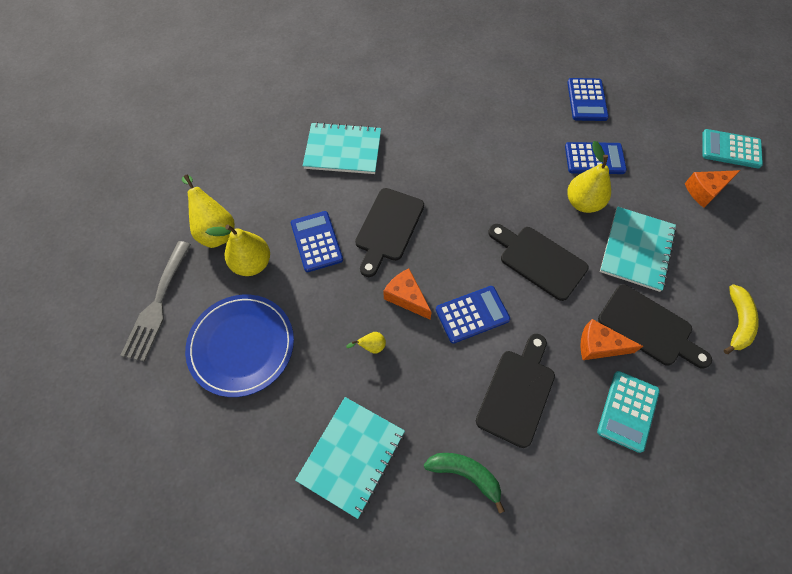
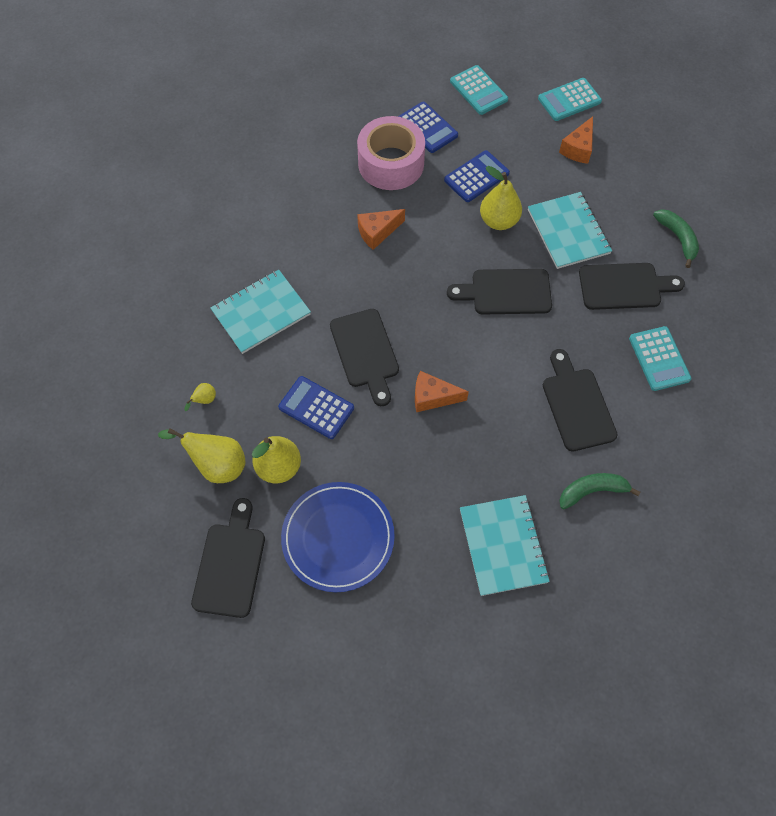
camera: 40 degrees left, 0 degrees up
(157, 305) = (230, 564): grey fork -> black cutting board
(371, 346) = (441, 456): yellow pear -> yellow pear (204, 400)
(472, 314) = (494, 372): blue calculator -> none
(534, 108) = (391, 163): none -> pink tape
(599, 346) = (603, 326): orange cheese -> orange cheese (377, 232)
(655, 97) = (478, 90): none -> turquoise calculator
(737, 322) = (677, 238): yellow banana -> green banana

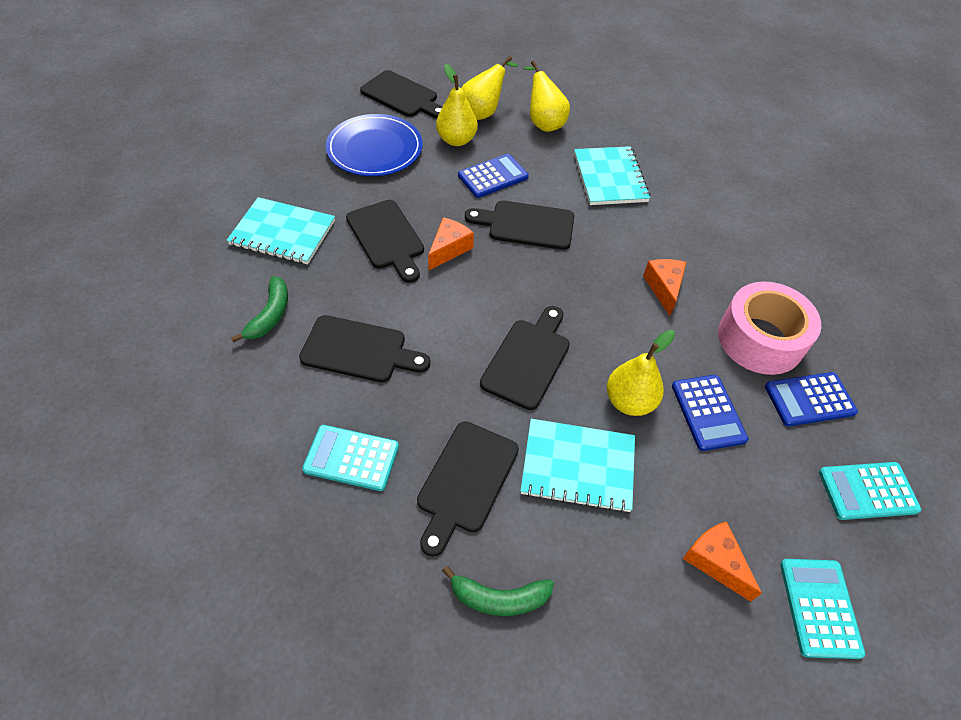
camera: 115 degrees right, 10 degrees down
(204, 400) = (543, 123): yellow pear -> yellow pear, size x2.15
(451, 453) = (386, 238): none -> black cutting board

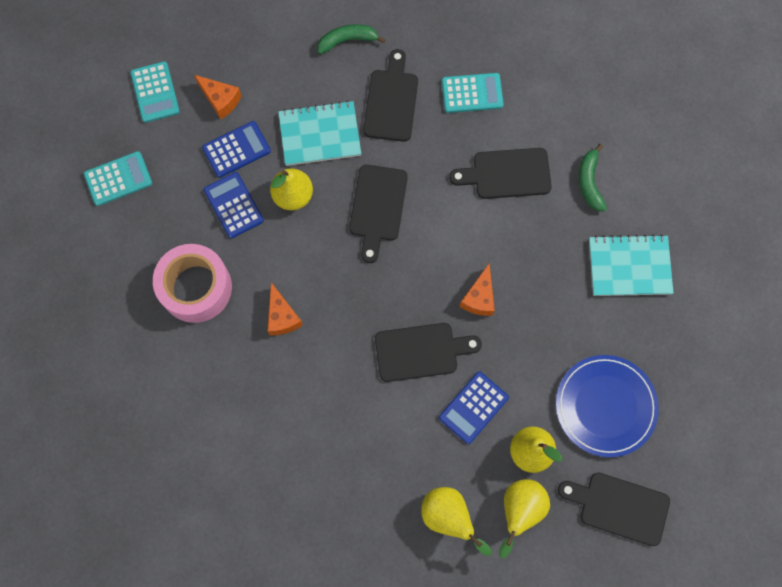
camera: 165 degrees right, 20 degrees up
(386, 238) = (538, 292): black cutting board -> none
(610, 177) = (357, 448): turquoise notebook -> none
(809, 399) = (156, 241): blue calculator -> blue calculator (236, 149)

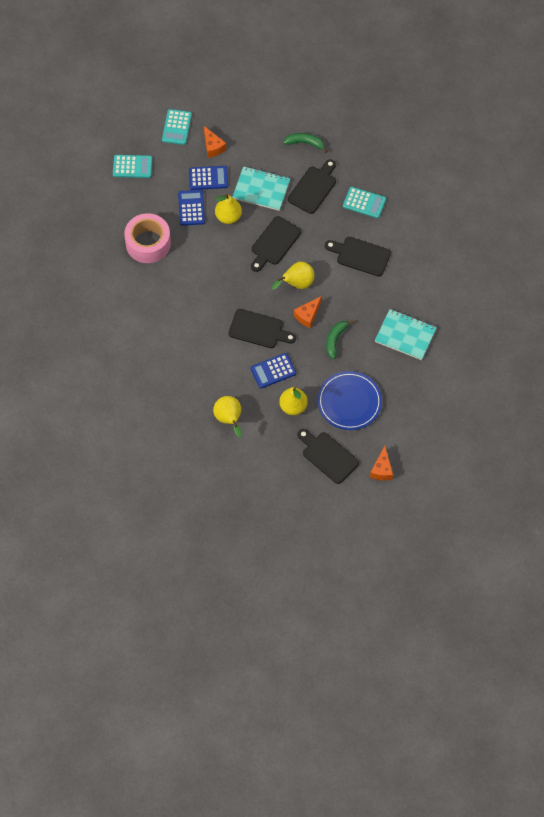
camera: 25 degrees right, 10 degrees down
(282, 316) = (189, 278): orange cheese -> orange cheese (382, 469)
(519, 510) = (271, 433): yellow pear -> yellow pear (297, 284)
(589, 182) = (407, 280): green banana -> green banana (335, 340)

